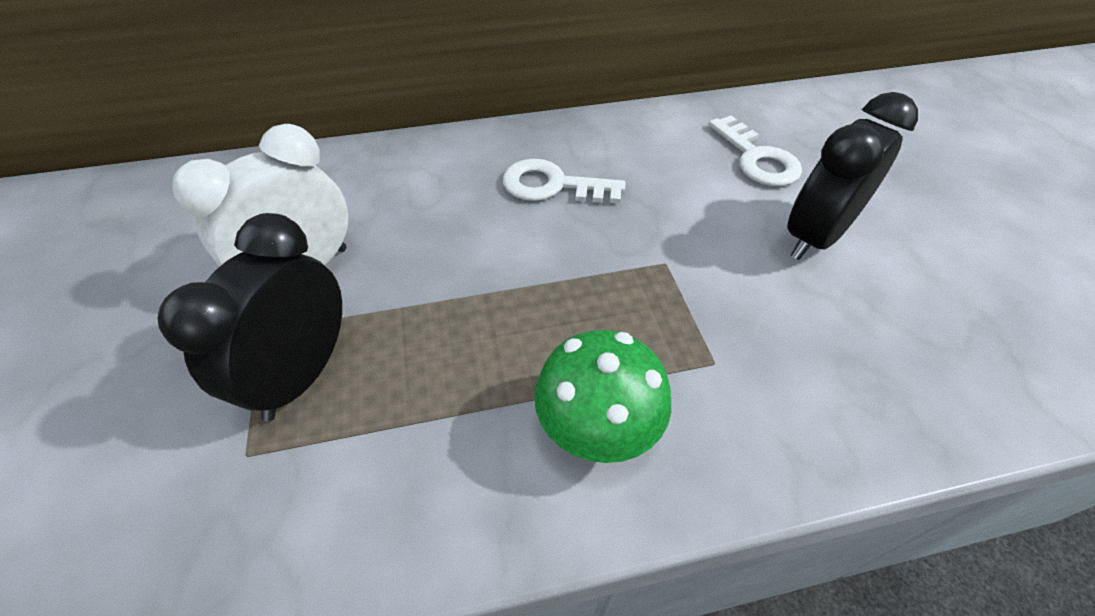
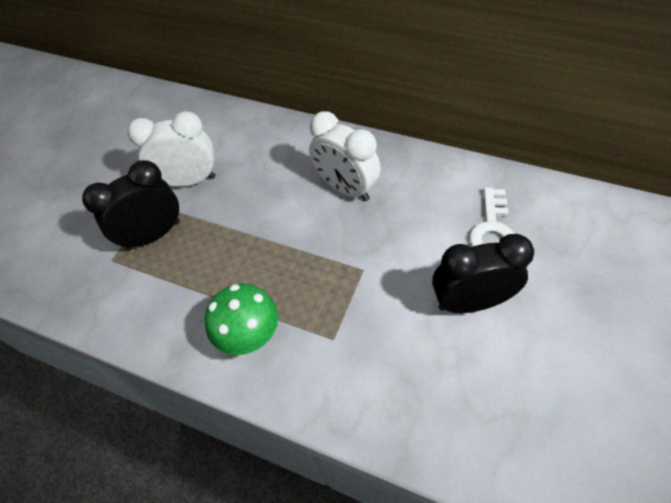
camera: 40 degrees right, 5 degrees up
(553, 185) = (346, 188): white key -> white clock

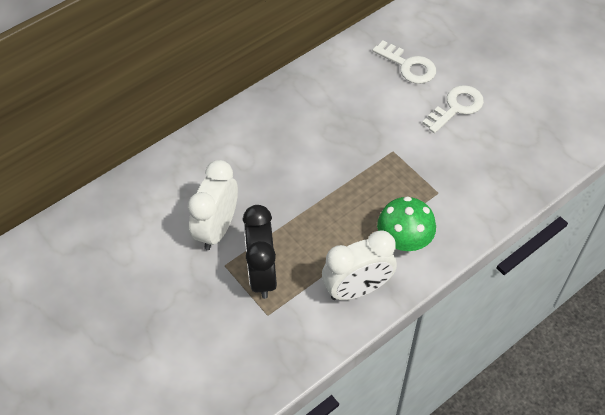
camera: 65 degrees left, 0 degrees up
(346, 188) = (310, 127): white clock -> white clock (357, 289)
(470, 302) = (456, 107): black clock -> white key

